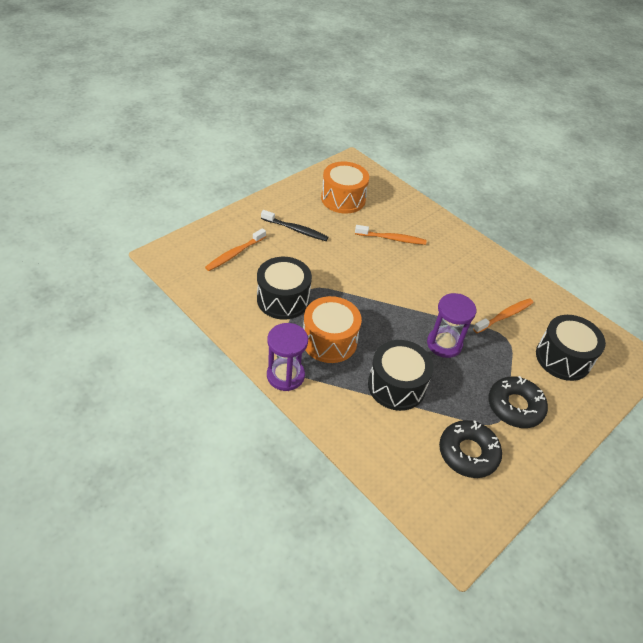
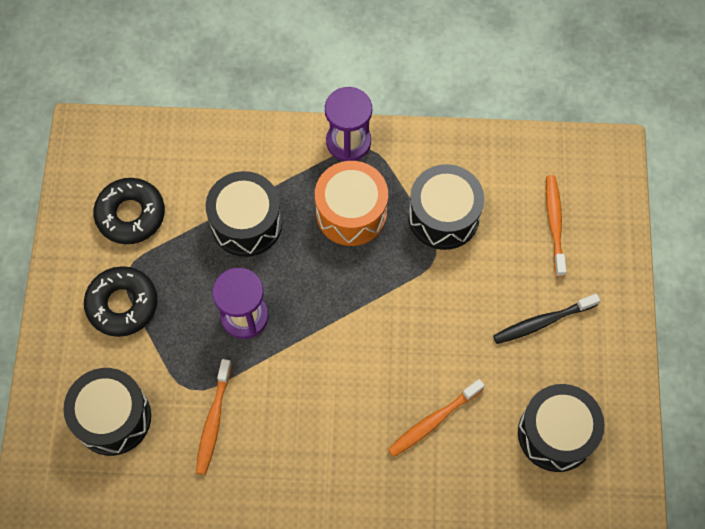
camera: 140 degrees right, 20 degrees up
(343, 199) = (556, 434): orange drum -> black drum

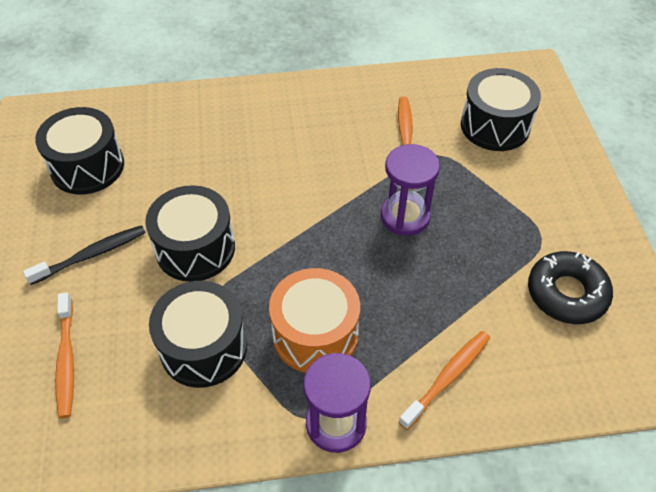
camera: 170 degrees right, 15 degrees down
(122, 304) = (531, 209): black donut -> none
(246, 223) = (433, 304): black drum -> black drum (195, 248)
(433, 421) = (204, 160): orange toothbrush -> orange toothbrush (447, 378)

